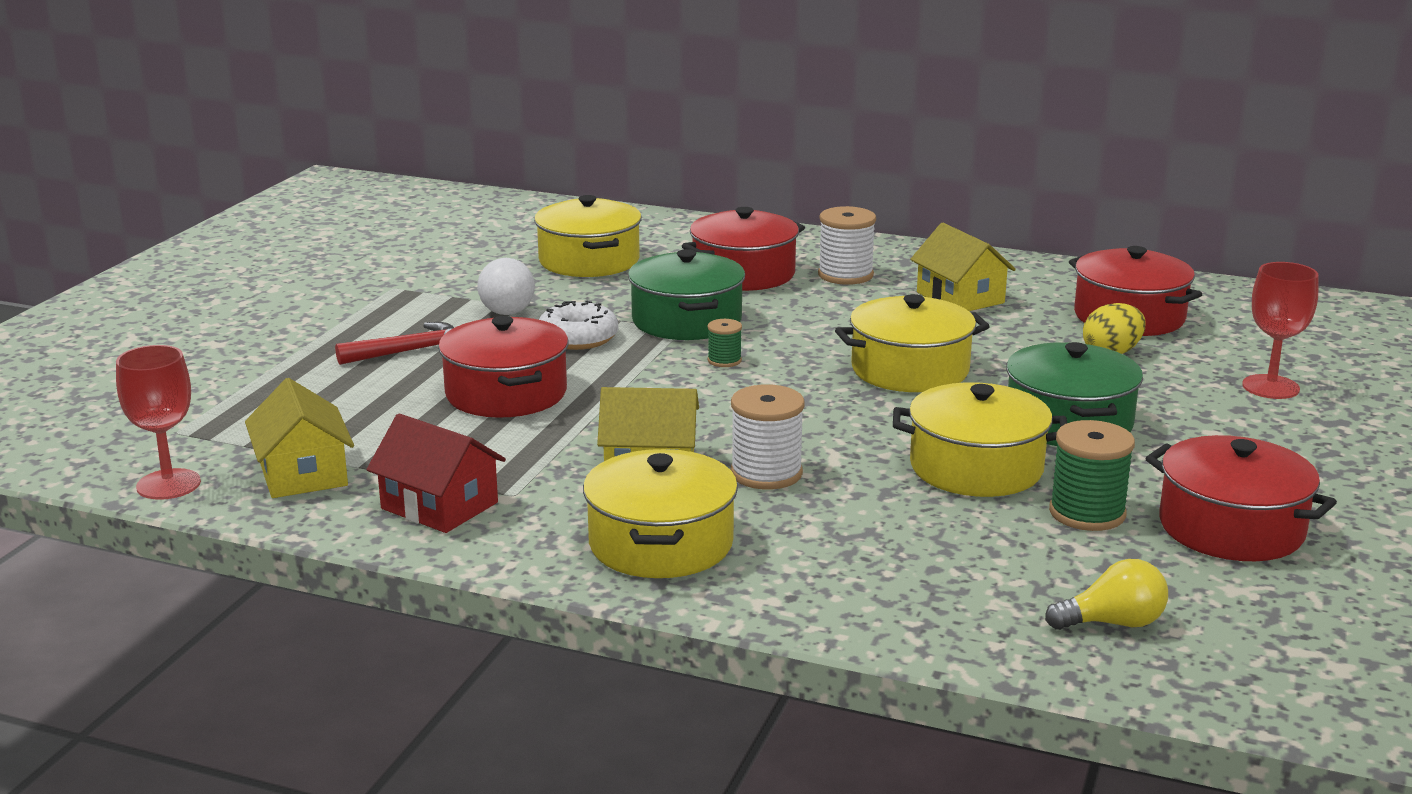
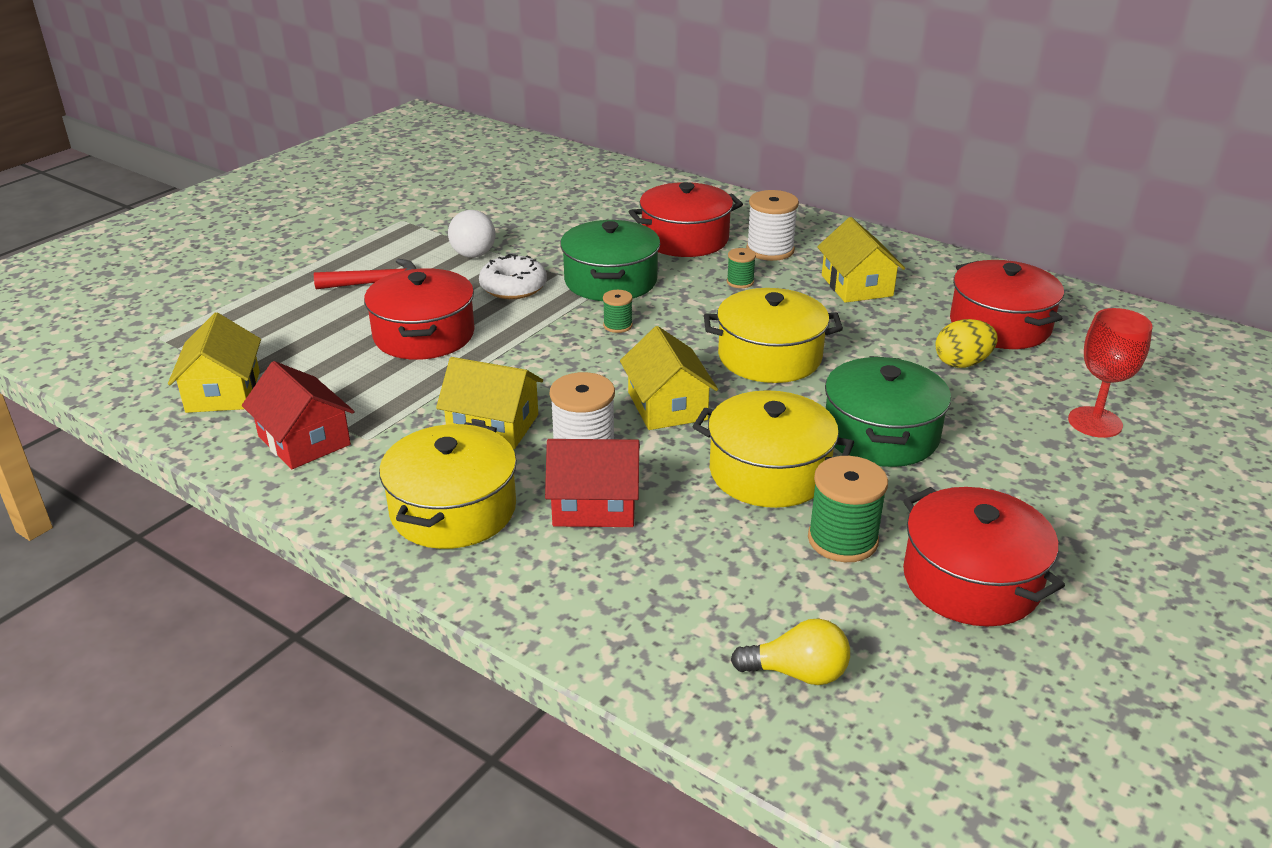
camera: 15 degrees right, 10 degrees up
(168, 484) = (121, 387): red goblet -> none
(589, 261) = (567, 211): yellow pot -> none
(812, 519) = (594, 505): none -> red house
(830, 425) = (667, 406): none -> yellow house
(832, 307) = (740, 282): none -> green spool

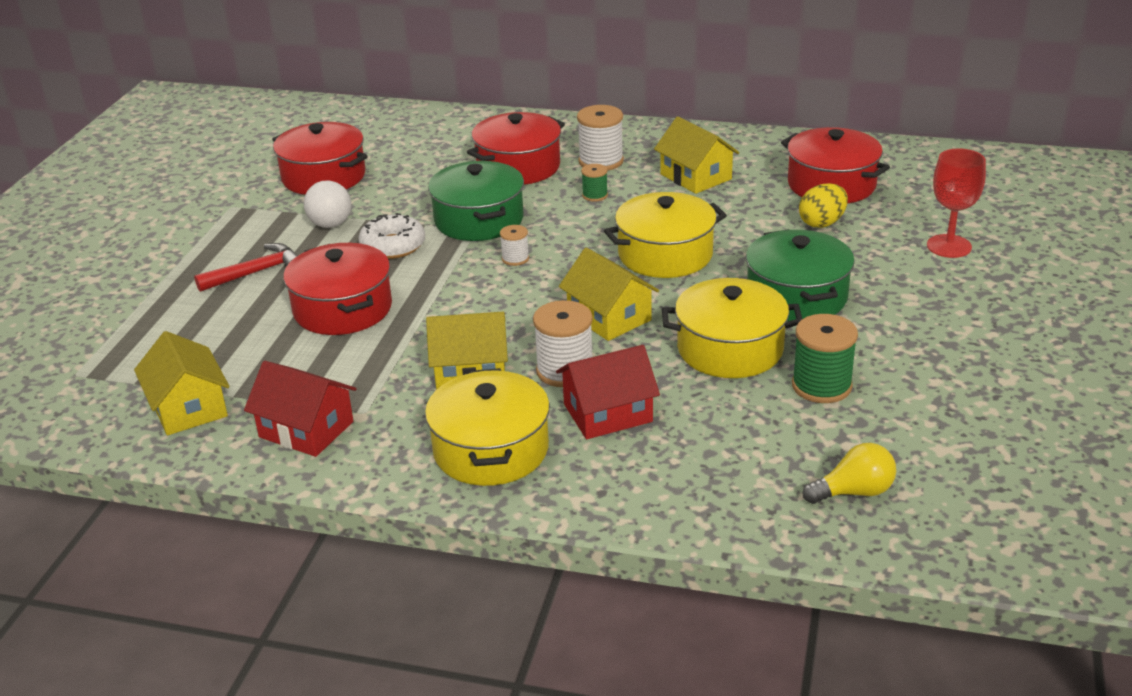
camera: 20 degrees left, 0 degrees up
(617, 325) = (515, 258): green spool -> white spool
(971, 581) = (933, 389): red pot -> red pot (323, 177)

